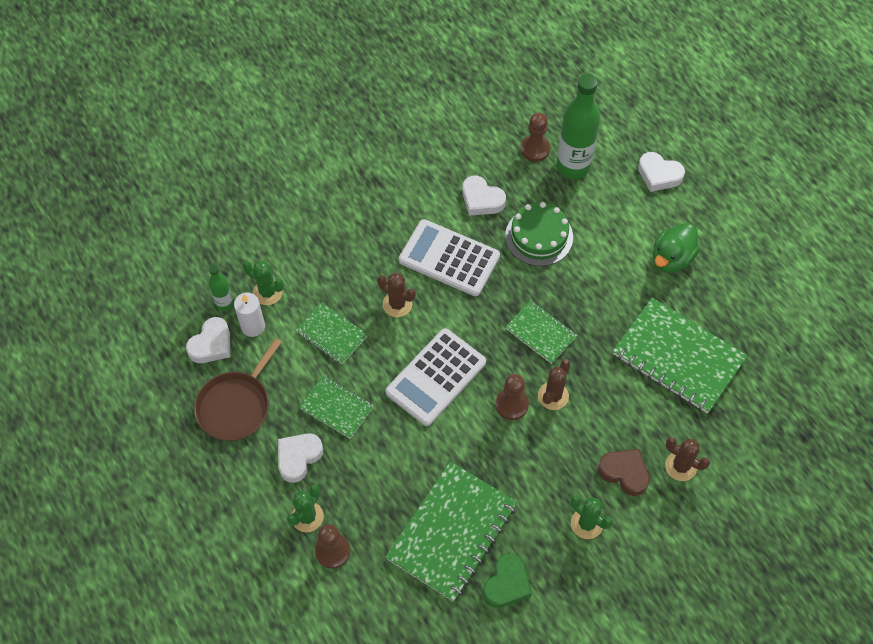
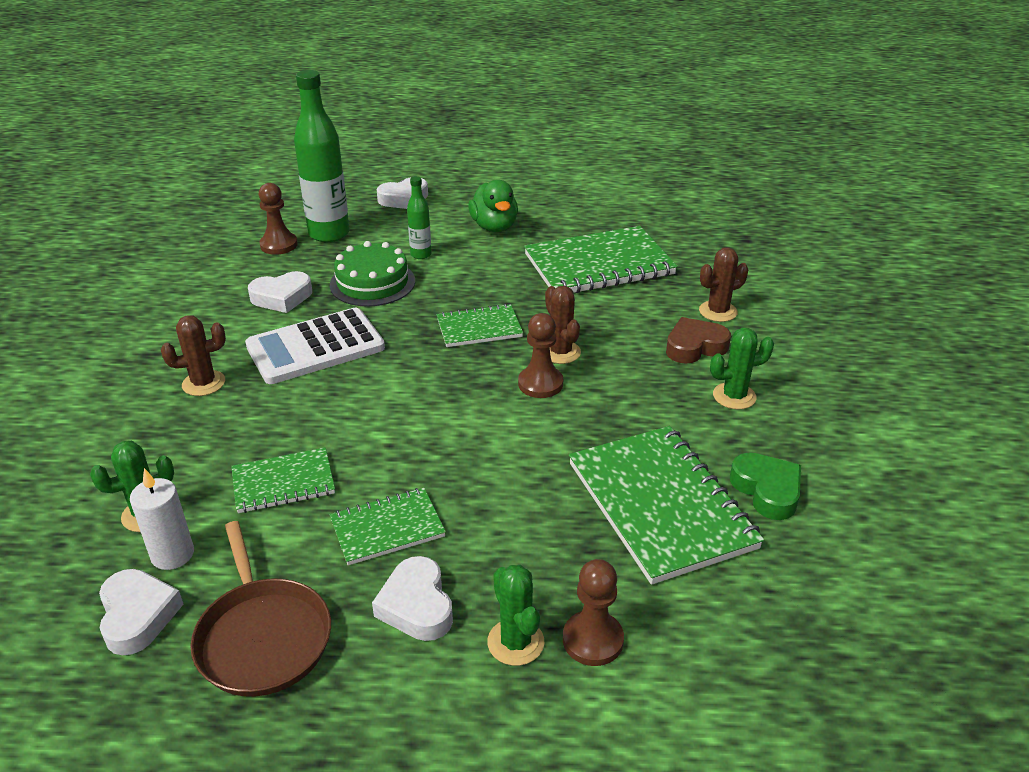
camera: 55 degrees left, 25 degrees down
(224, 303) = (100, 568): green bottle -> green bottle (421, 255)
(397, 304) = (317, 409): brown cactus -> brown cactus (203, 383)
(436, 377) = (445, 423): white calculator -> none

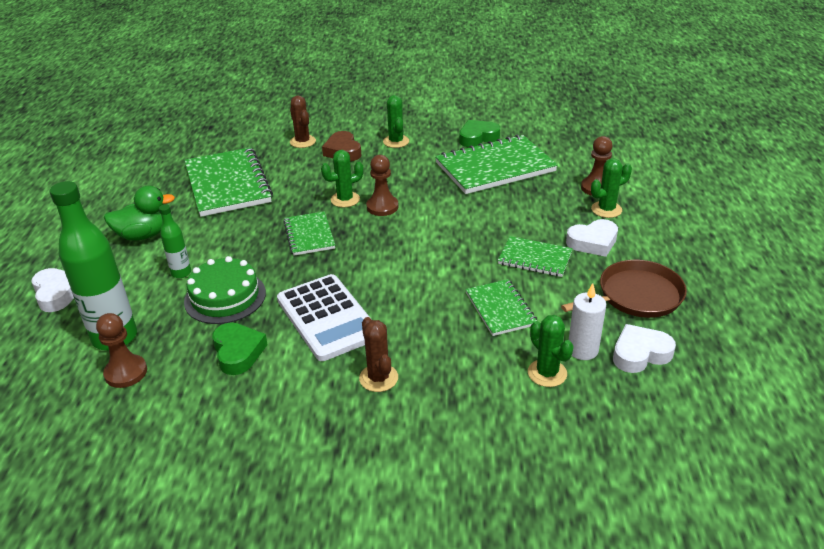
camera: 90 degrees left, 0 degrees up
(282, 297) = (238, 352): white heart -> green heart
(387, 528) = (535, 258): green notebook -> green notebook turned 45 degrees counterclockwise
(560, 352) = (345, 199): brown cactus -> green cactus

